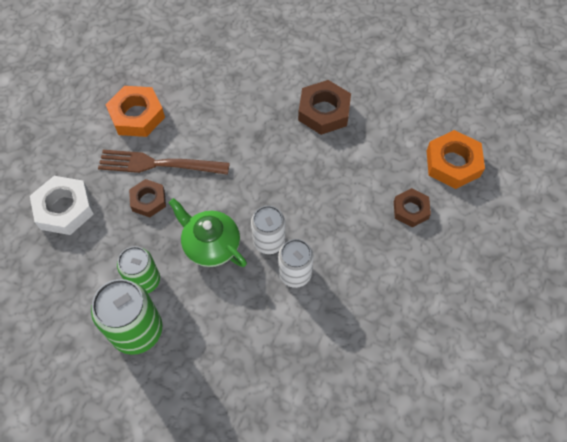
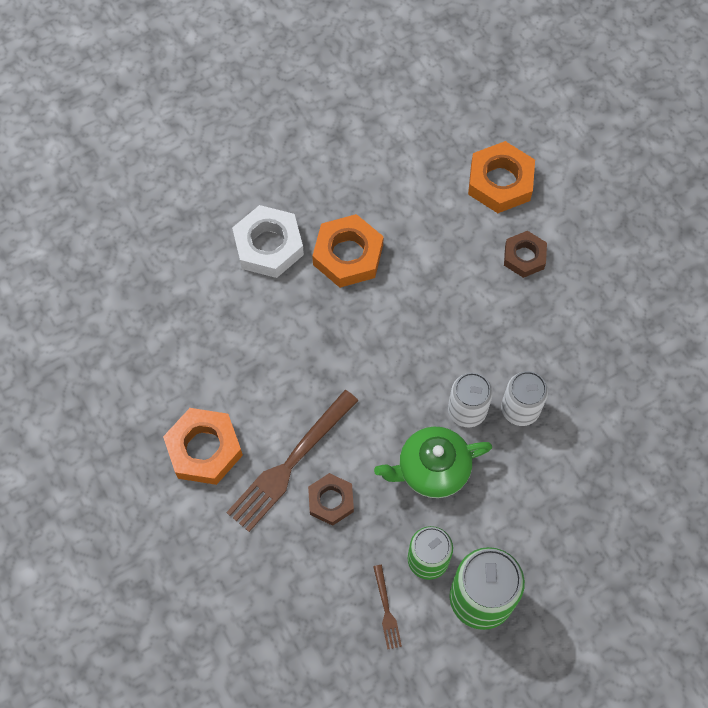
camera: 55 degrees left, 5 degrees up
(64, 209) = (277, 597): white nut -> white nut (268, 246)
(93, 276) = (386, 610): none -> brown fork
(324, 111) = (348, 255): brown nut -> orange nut

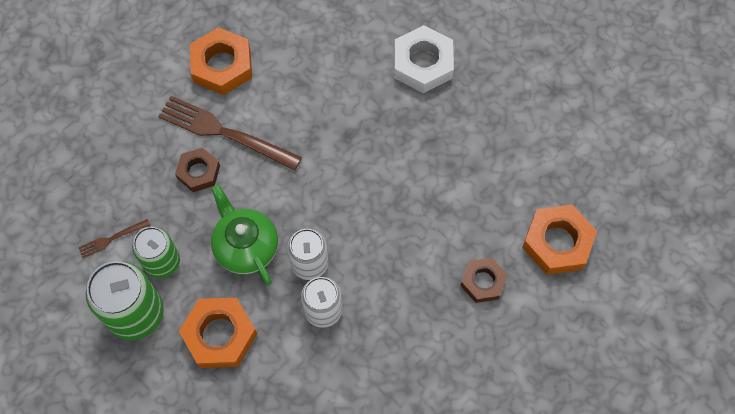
camera: 75 degrees right, 0 degrees up
(348, 255) = (434, 129): orange nut -> orange nut (219, 335)

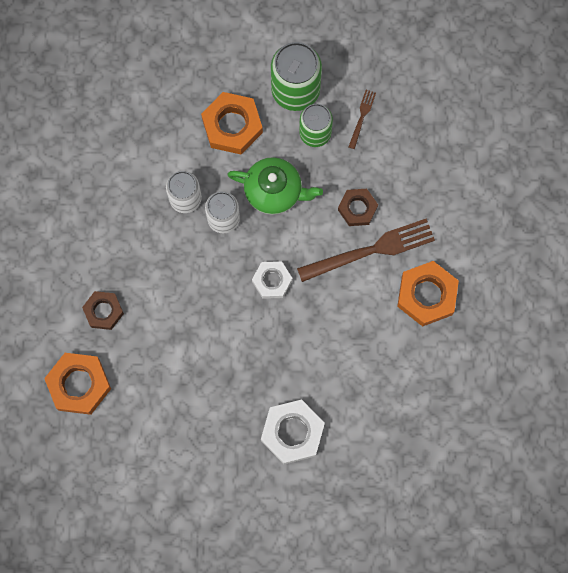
camera: 135 degrees right, 10 degrees up
(323, 180) = (272, 281): none -> white nut

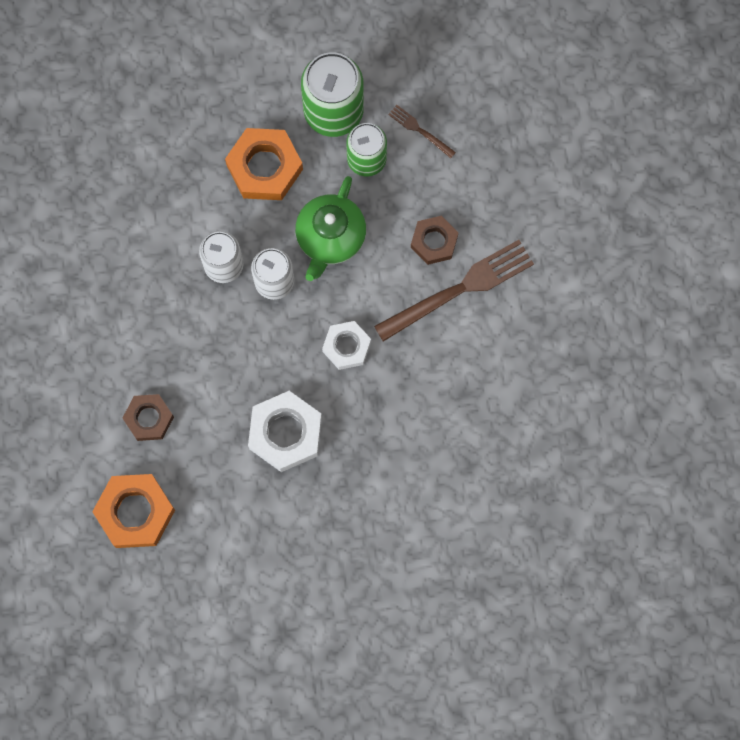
camera: 10 degrees left, 0 degrees up
(274, 191) = (330, 238): green teapot -> green teapot turned 105 degrees clockwise
(292, 432) = (404, 525): white nut -> white nut (285, 433)
(362, 117) = (419, 130): brown fork -> brown fork turned 60 degrees counterclockwise
(426, 295) = (536, 332): orange nut -> none

